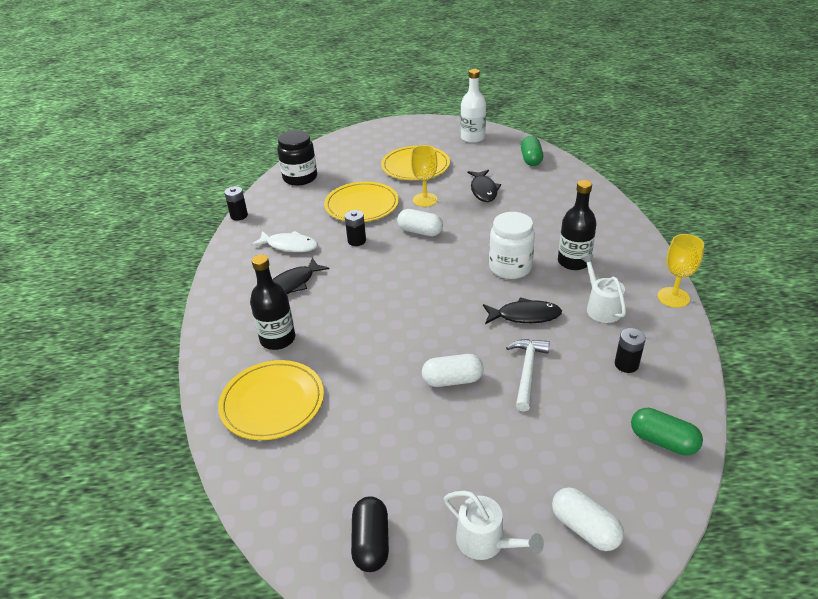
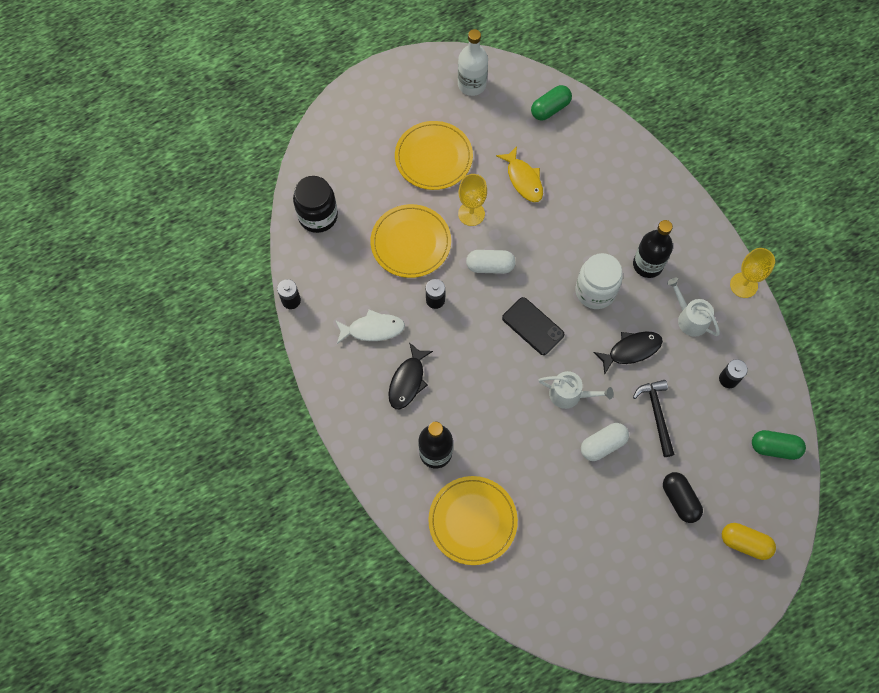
camera: 25 degrees left, 30 degrees up
(371, 543) = (612, 610): black capsule -> black capsule (679, 500)
(434, 276) = (532, 326): none -> black phone
(483, 190) = (523, 179): black fish -> yellow fish
(485, 541) = (686, 579): white watering can -> white watering can (569, 394)
(527, 371) = (656, 414): white hammer -> black hammer
(531, 159) = (550, 109): green capsule -> green capsule turned 75 degrees clockwise
(584, 528) = (745, 543): white capsule -> yellow capsule

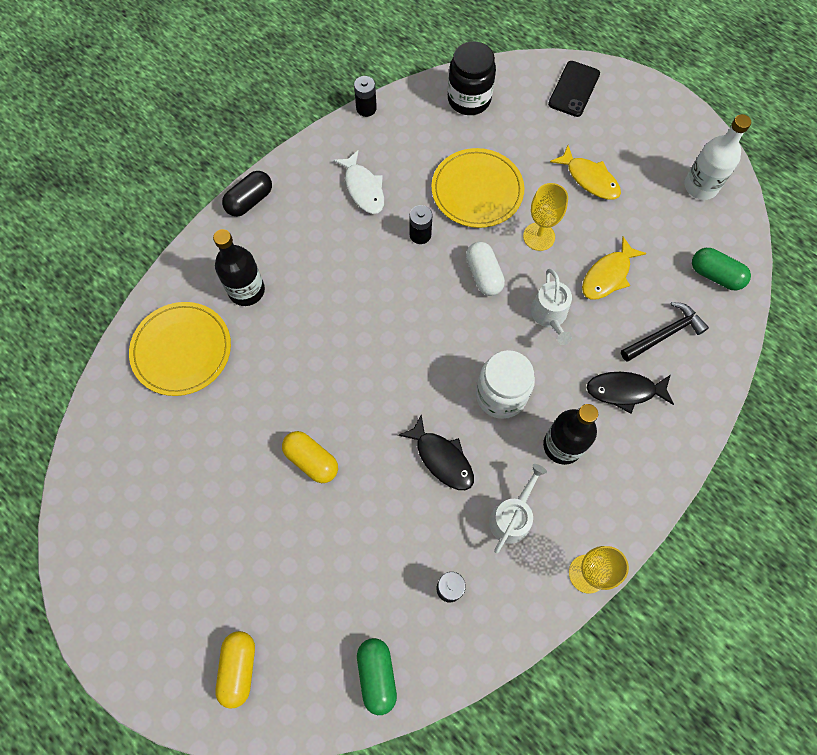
camera: 70 degrees right, 0 degrees up
(408, 381) = (317, 239): black fish -> black fish (624, 391)
(433, 157) = (589, 179): yellow plate -> yellow fish
(532, 326) = (429, 341): black phone -> black phone (574, 89)
(569, 394) = (360, 405): white watering can -> white watering can (550, 315)
(603, 445) = (311, 460): white capsule -> yellow capsule
(656, 414) = (370, 512): black hammer -> black hammer (664, 334)
(679, 500) = (271, 570): black capsule -> black capsule (250, 201)

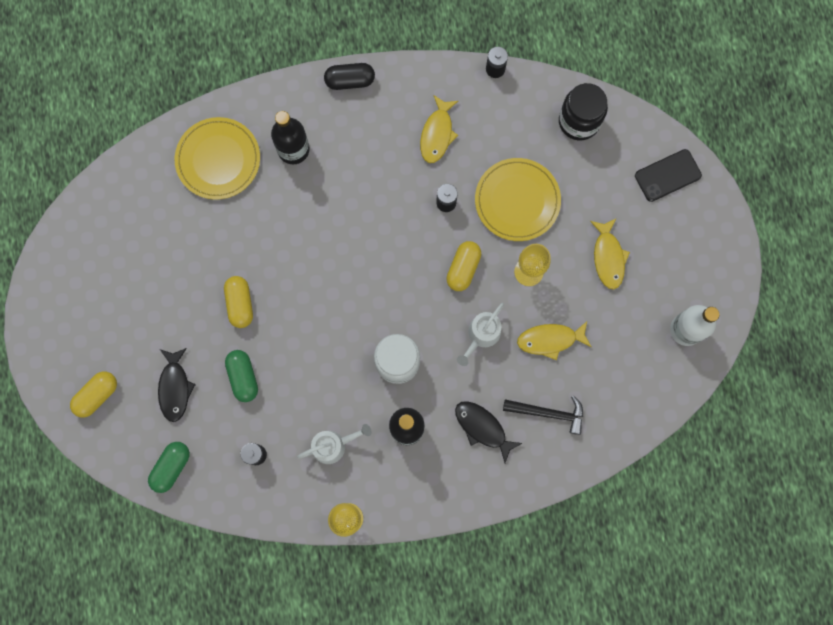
camera: 40 degrees right, 10 degrees up
(363, 188) = (437, 134): white fish -> yellow fish
(441, 458) = (322, 371): black fish -> black fish (175, 388)
(483, 275) = (463, 268): white capsule -> yellow capsule
(715, 275) = (627, 402): green capsule -> green capsule (243, 377)

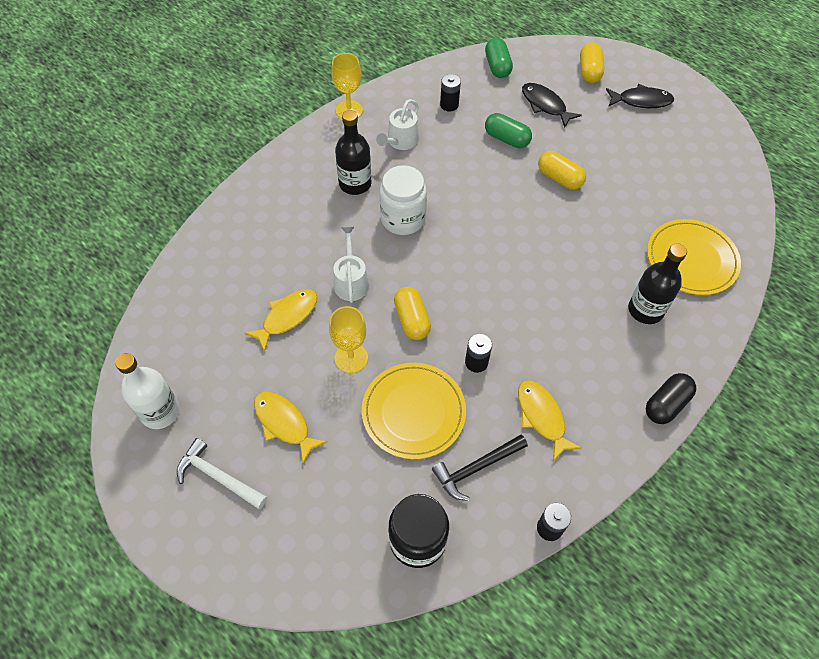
camera: 140 degrees right, 20 degrees down
(482, 428) = (294, 220): black fish -> black fish (641, 101)
(548, 413) = (246, 263): black hammer -> black hammer (476, 468)
(667, 175) = (278, 554): black phone -> none
(674, 252) = (218, 476): none -> white hammer

